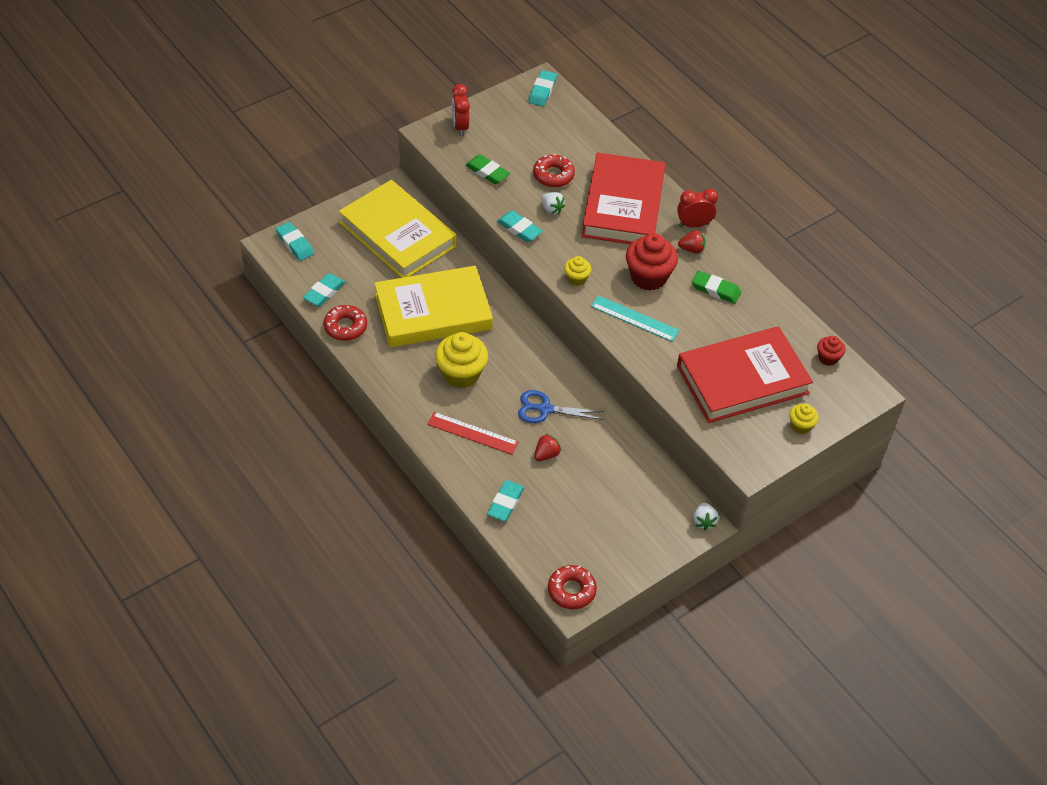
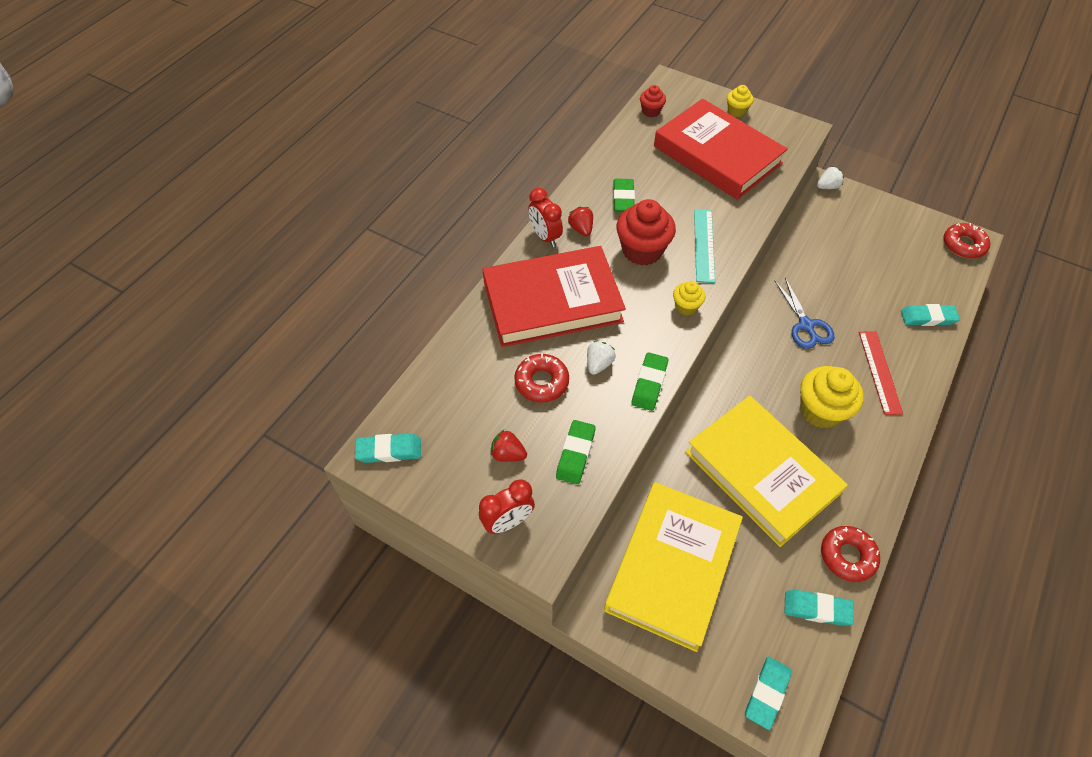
camera: 110 degrees left, 5 degrees up
(519, 229) = (649, 384): turquoise eraser -> green eraser
(546, 454) = (853, 306): red strawberry -> red strawberry (508, 454)

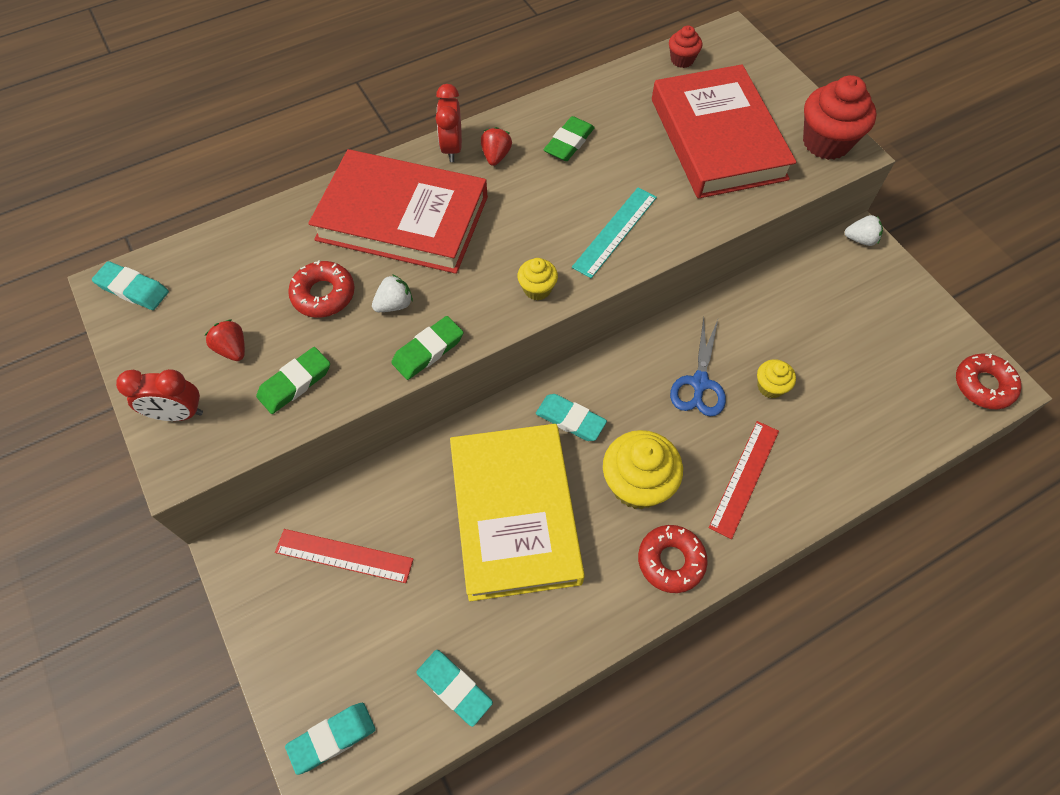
camera: 30 degrees right, 5 degrees up
(642, 250) = (541, 207): red cupcake -> red cupcake (826, 142)
(672, 567) = (344, 556): yellow book -> red ruler
(736, 111) = (785, 98): yellow cupcake -> yellow cupcake (770, 387)
(847, 556) = (534, 654): red donut -> red donut (671, 561)
(928, 317) = (859, 447): turquoise eraser -> turquoise eraser (570, 420)

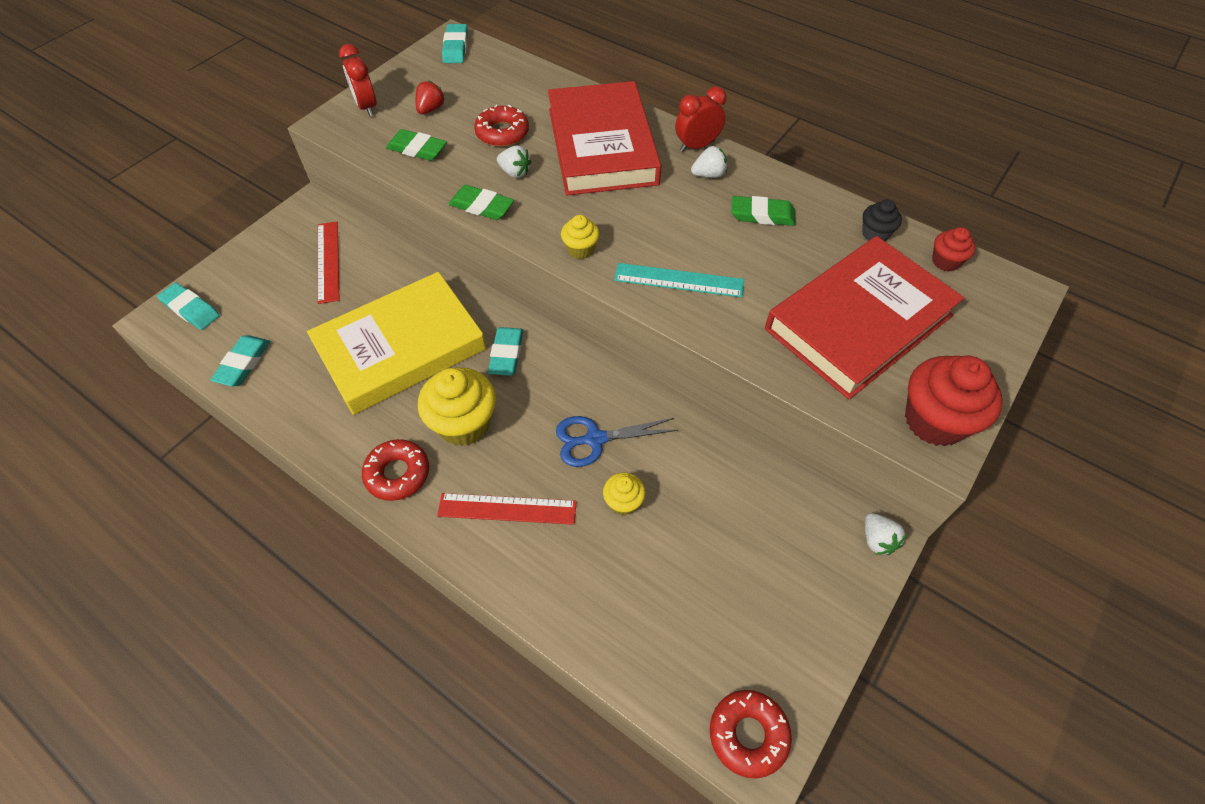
camera: 65 degrees right, 5 degrees down
(496, 156) = (708, 175): red strawberry -> white strawberry
(631, 84) = (875, 234): none -> black cupcake

